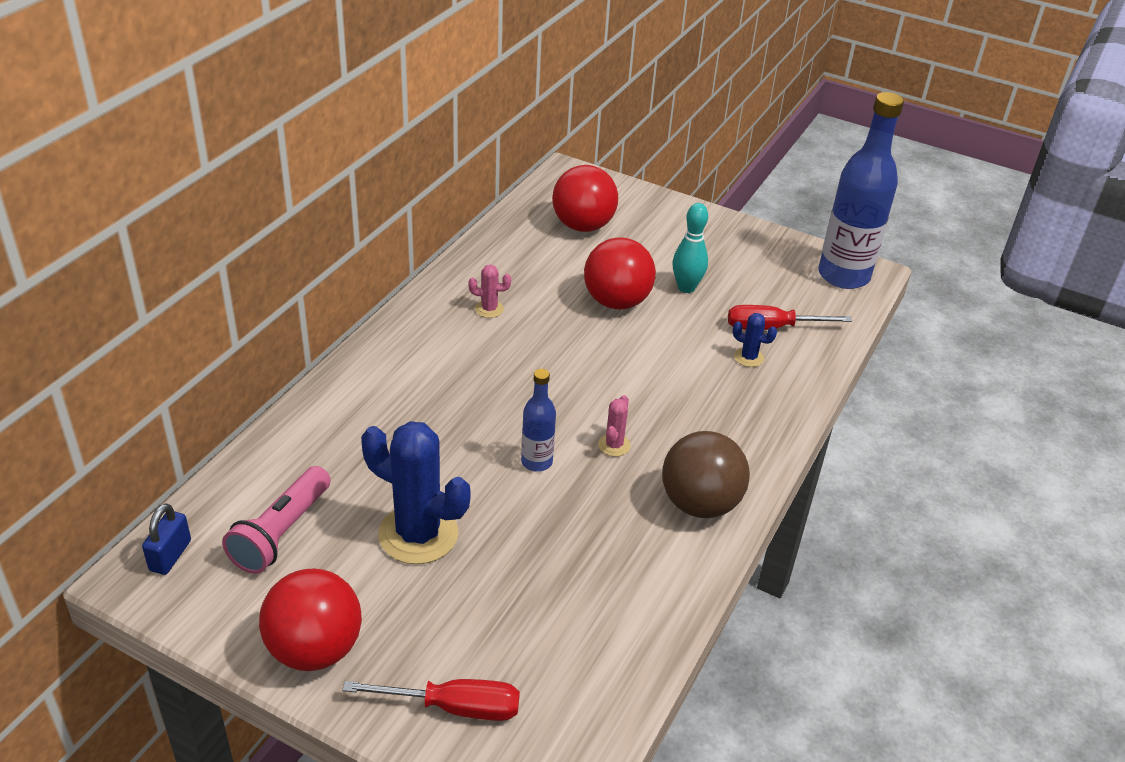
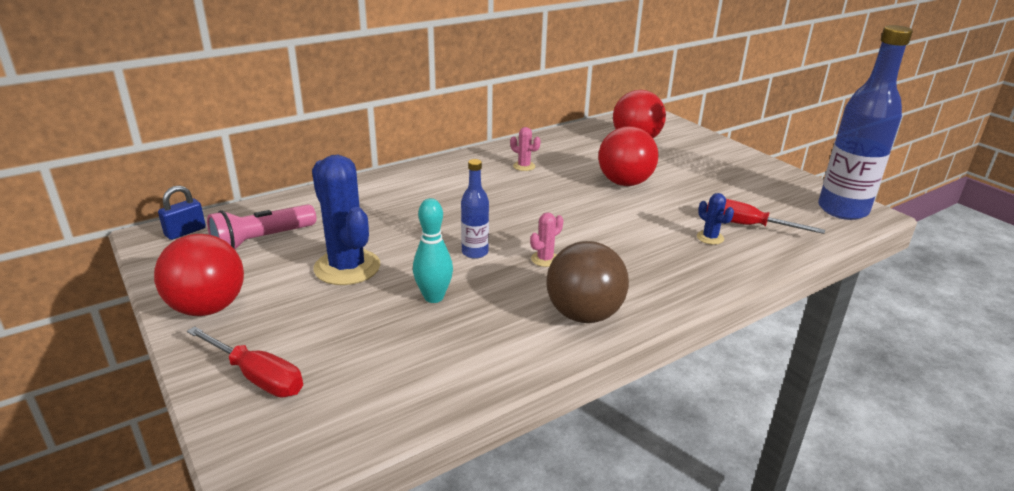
camera: 30 degrees right, 10 degrees down
(686, 287) = (690, 187): turquoise bowling pin -> turquoise bowling pin (434, 297)

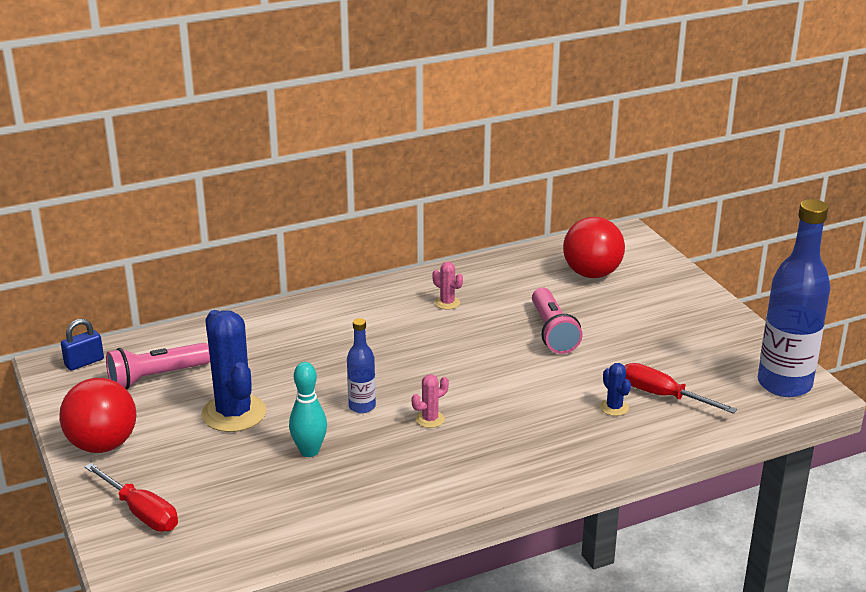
camera: 10 degrees right, 0 degrees up
(584, 314) = (446, 480): brown ball -> none
(624, 183) = (552, 332): red ball -> pink flashlight

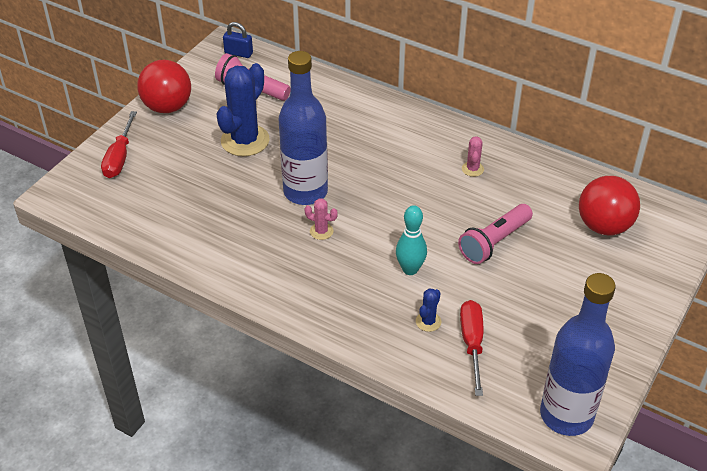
camera: 55 degrees right, 15 degrees up
(309, 451) = (236, 194): turquoise bowling pin -> turquoise bowling pin (410, 269)
(362, 406) = (305, 192): blue bottle -> blue bottle, size x2.05

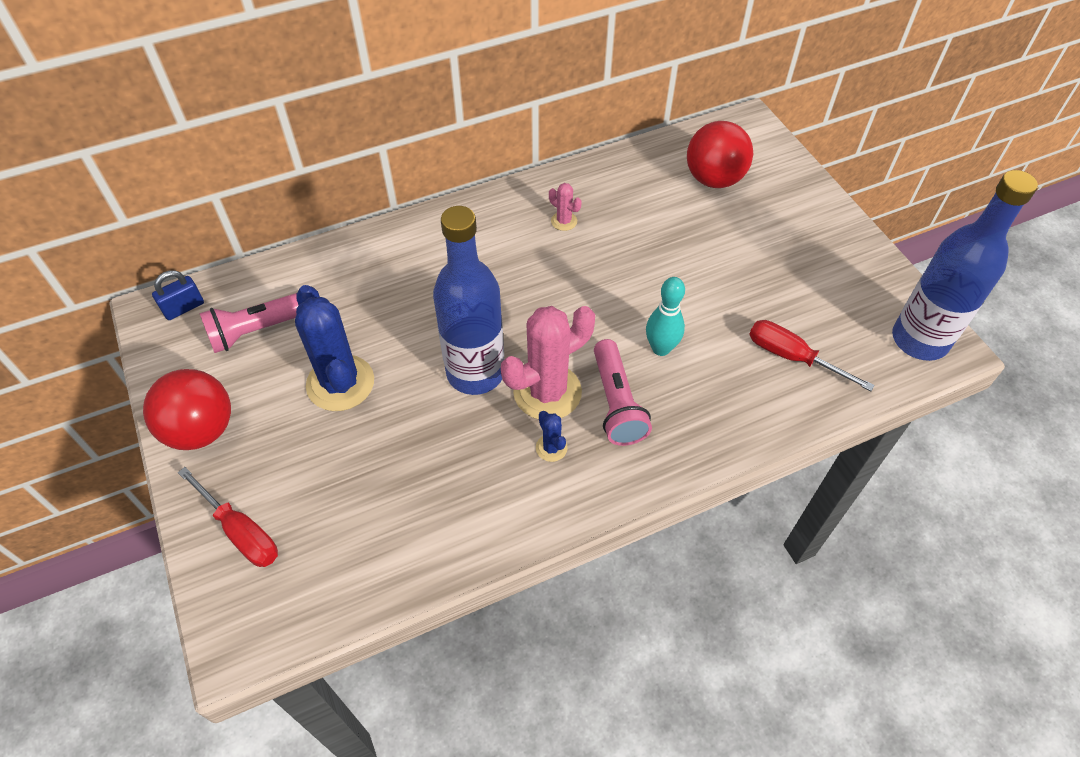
camera: 55 degrees left, 10 degrees up
(321, 231) = (547, 392): pink cactus -> pink cactus, size x2.23
(428, 322) = (741, 374): blue cactus -> blue cactus (551, 448)
(494, 242) = (674, 264): pink flashlight -> pink flashlight (616, 403)

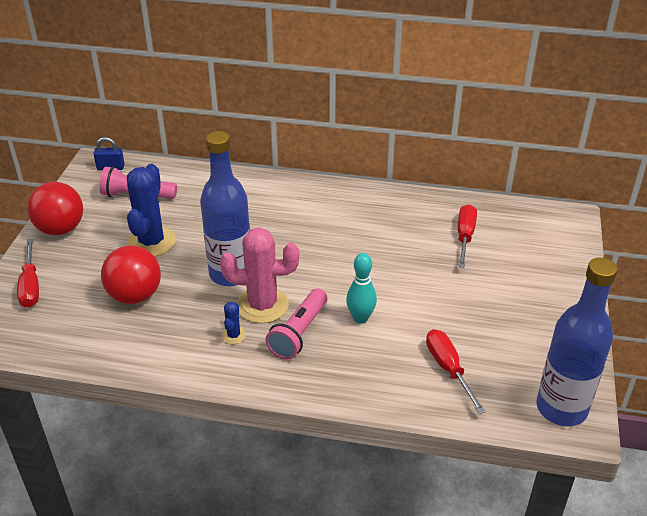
camera: 35 degrees right, 15 degrees down
(564, 221) = (372, 219): pink cactus -> none
(673, 195) = (465, 236): none -> red screwdriver
(714, 179) = (506, 239): red ball -> red ball (135, 295)

